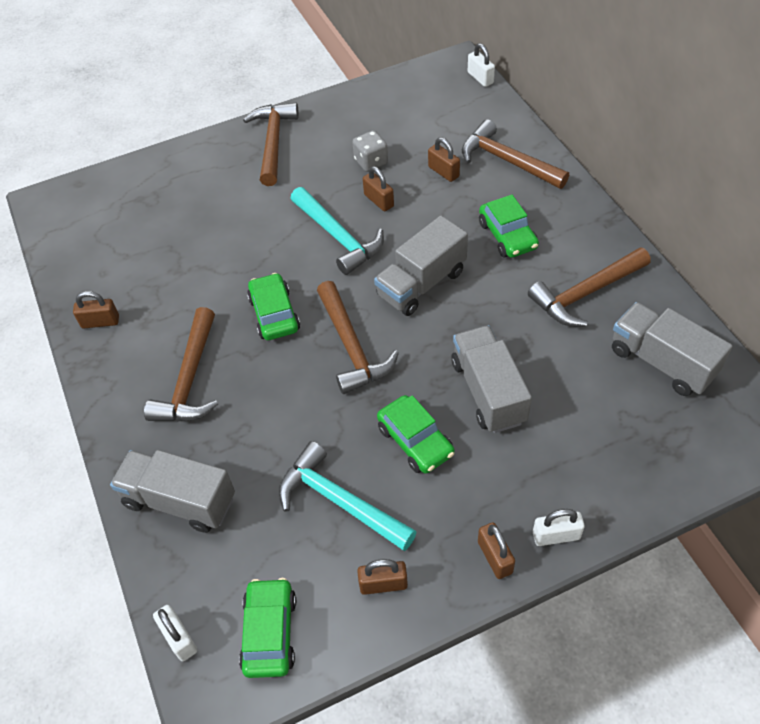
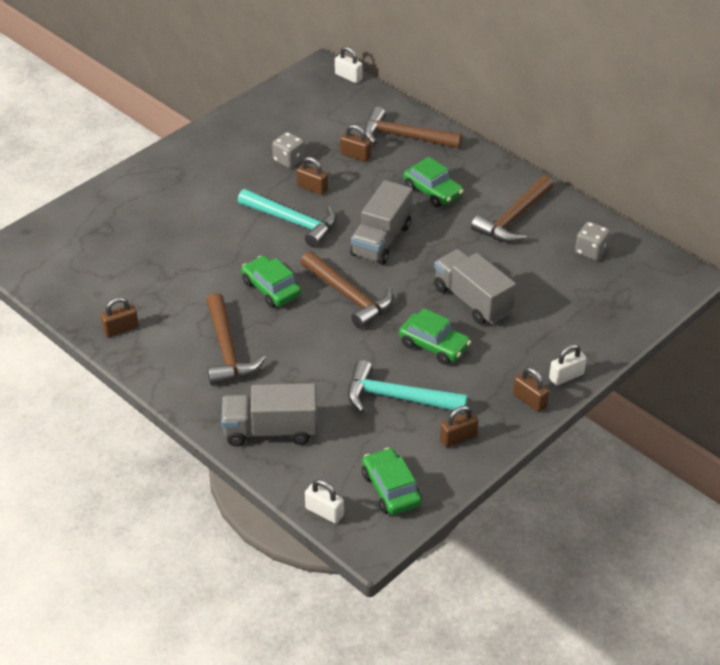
camera: 25 degrees left, 10 degrees down
(273, 143) = (192, 162): brown hammer -> none
(662, 362) = (590, 251): grey truck -> grey dice

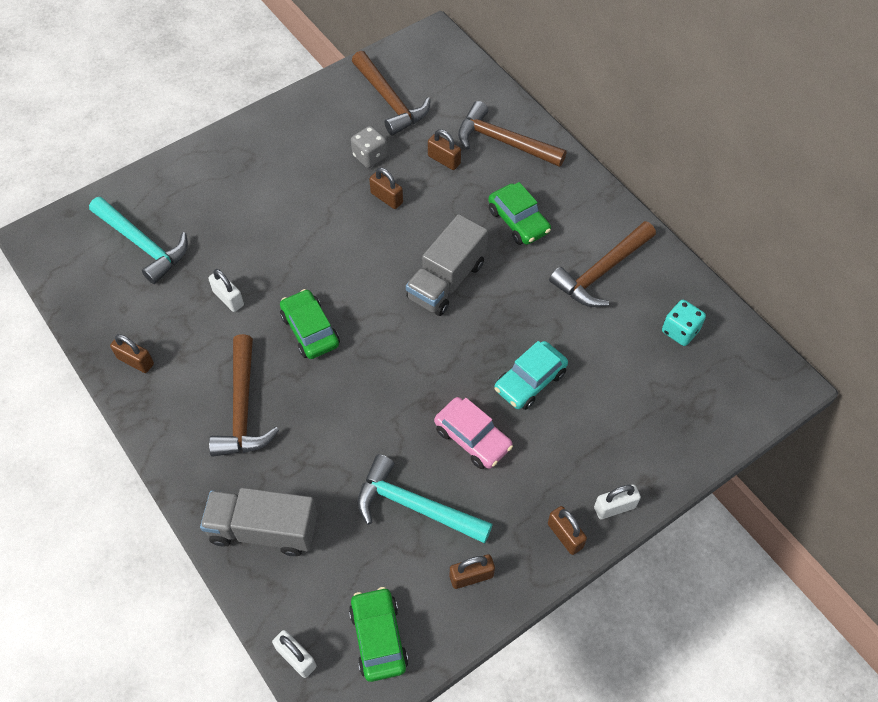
camera: 10 degrees right, 15 degrees up
(121, 329) = (135, 361): brown padlock -> brown padlock turned 45 degrees clockwise
(293, 222) = (355, 241): turquoise hammer -> turquoise hammer (143, 244)
(348, 77) = (460, 52): white padlock -> white padlock (228, 298)
(349, 296) = (393, 353): brown hammer -> brown hammer (390, 101)
(434, 345) = (472, 438): green car -> pink car
(472, 300) = (530, 381): grey truck -> turquoise car
(590, 251) = (680, 331): grey dice -> turquoise dice

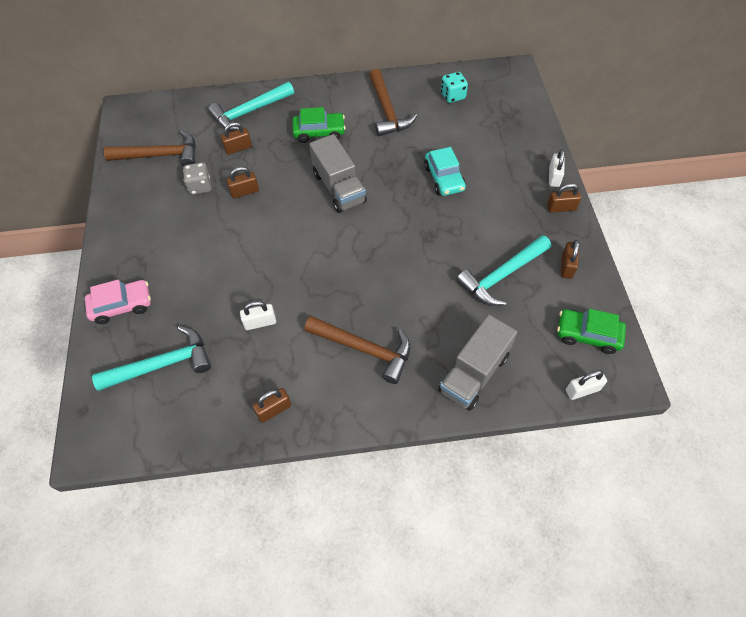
camera: 60 degrees left, 0 degrees up
(310, 330) = (325, 281): green car -> none
(472, 438) = (468, 224): pink car -> pink car (122, 305)
(504, 142) = (249, 112): brown hammer -> turquoise hammer

